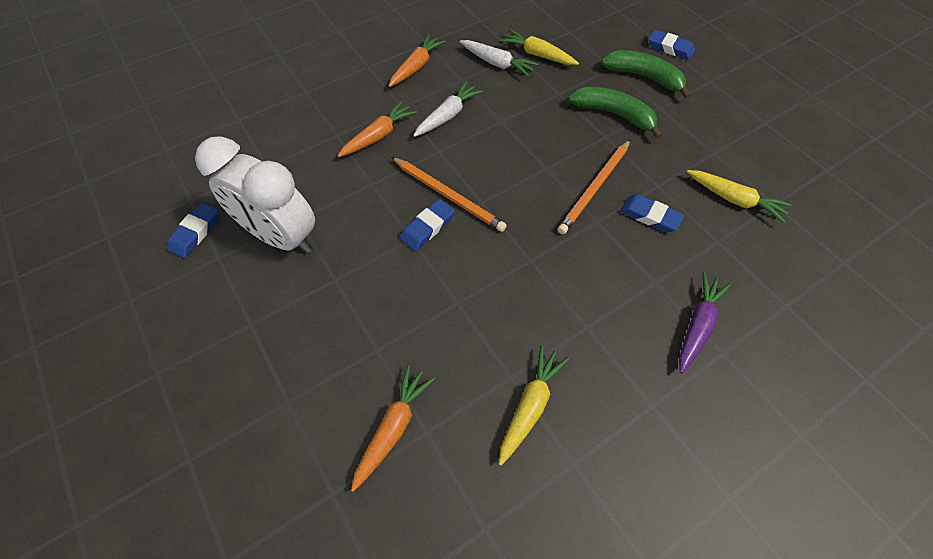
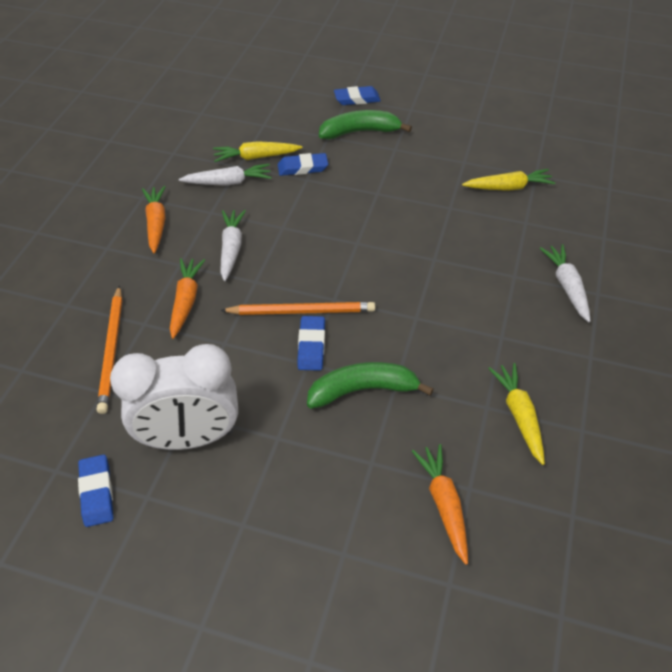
camera: 40 degrees left, 10 degrees down
(594, 188) = (408, 236): orange pencil -> orange pencil (112, 350)
(614, 114) = (366, 173): green banana -> green banana (363, 390)
(650, 216) = (466, 232): blue eraser -> blue eraser (302, 167)
(697, 325) = (567, 286): purple carrot -> white carrot

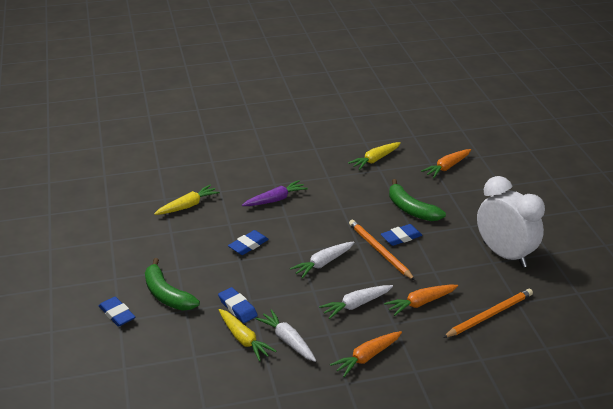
camera: 120 degrees left, 15 degrees down
(97, 492) = (568, 271): blue eraser -> blue eraser (248, 245)
(476, 262) = (275, 200): none -> purple carrot
(508, 187) = (188, 206): yellow carrot -> yellow carrot turned 90 degrees clockwise
(567, 286) = (267, 165): white carrot -> white carrot (323, 263)

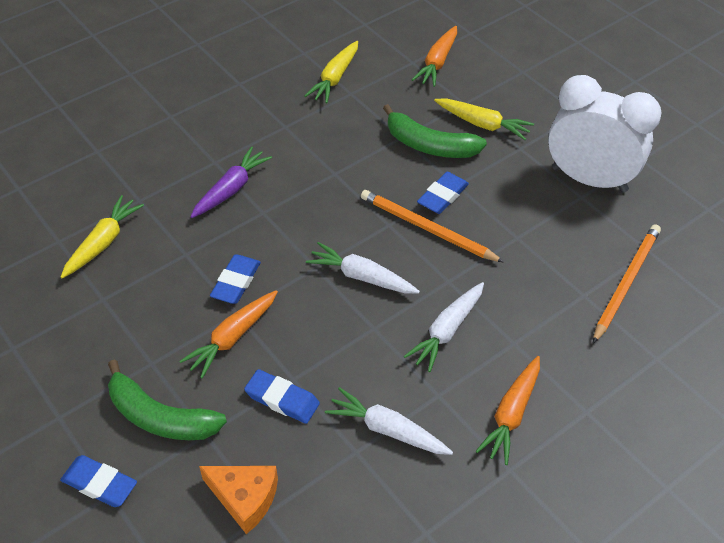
camera: 25 degrees left, 15 degrees up
(187, 345) = (245, 498): none -> orange cheese
(244, 339) = (323, 453): yellow carrot -> yellow carrot (483, 124)
(323, 263) = (361, 277): white carrot -> white carrot turned 90 degrees clockwise
(420, 303) = (529, 296): orange carrot -> orange carrot (232, 338)

